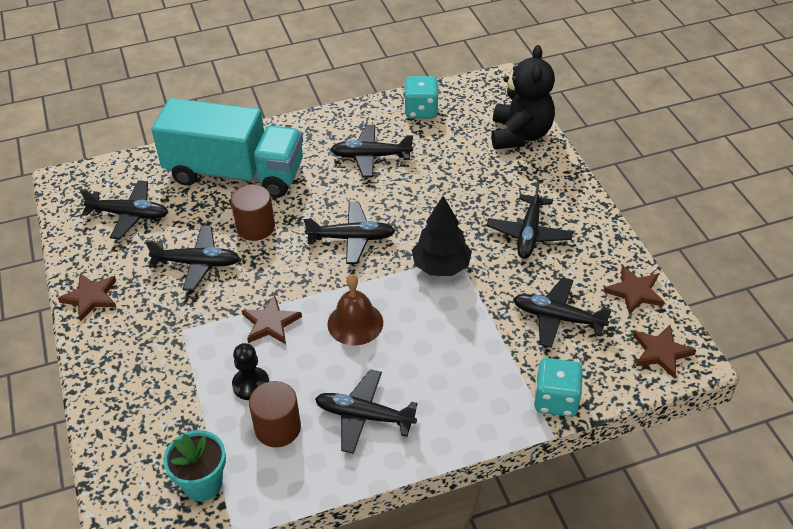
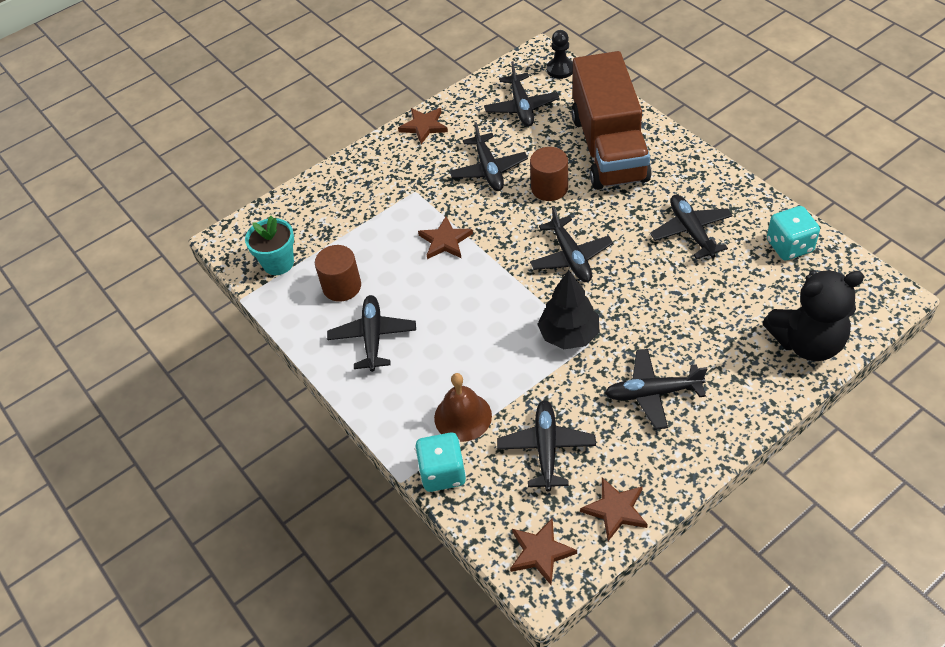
camera: 75 degrees right, 5 degrees up
(235, 173) = (609, 148): turquoise truck -> brown truck
(251, 385) = (377, 254): black pawn -> black pawn (560, 69)
(355, 323) = (470, 296): brown bell -> brown bell (463, 416)

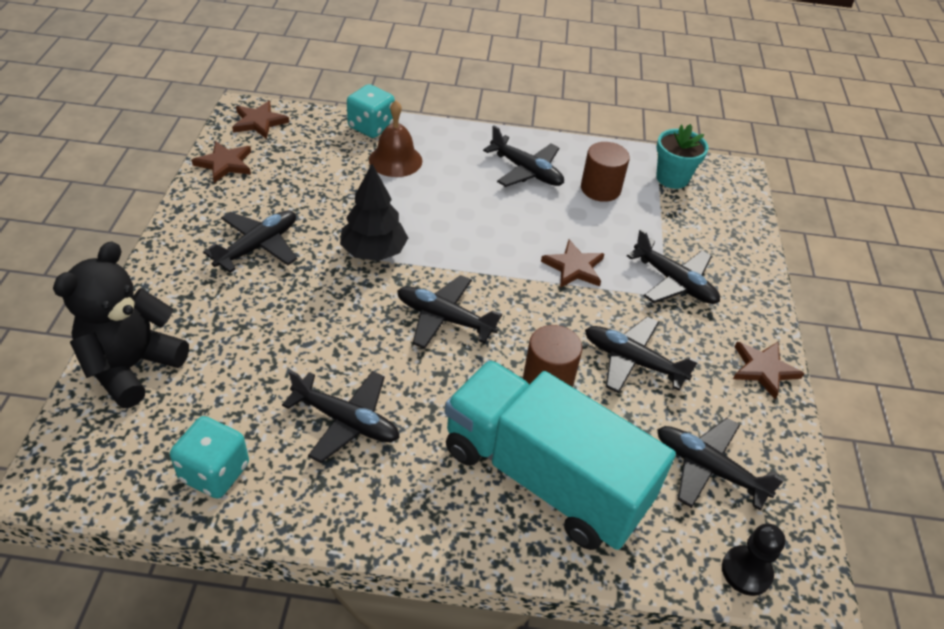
camera: 125 degrees right, 5 degrees down
(546, 448) = (311, 172): black plane -> black plane (674, 282)
(609, 148) = (544, 476): brown truck -> turquoise truck

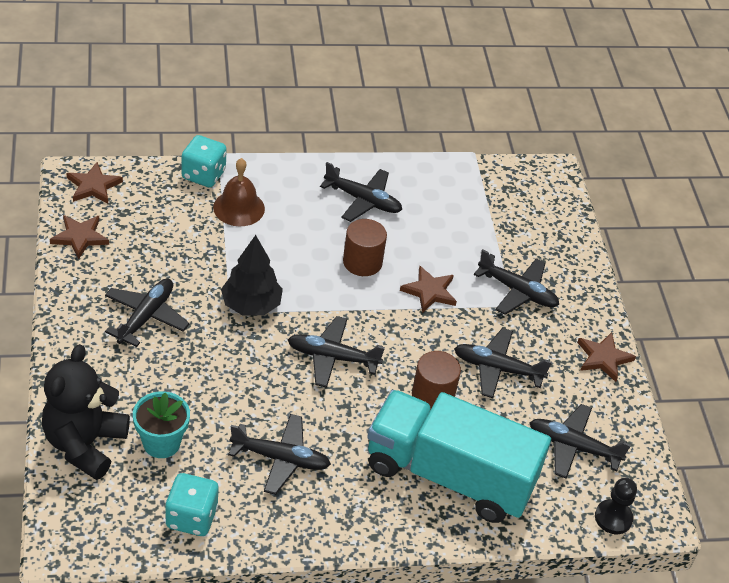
camera: 15 degrees left, 0 degrees up
(600, 189) = (434, 209): brown cylinder -> brown cylinder (362, 262)
(672, 178) = (496, 187): turquoise flower pot -> turquoise flower pot (161, 443)

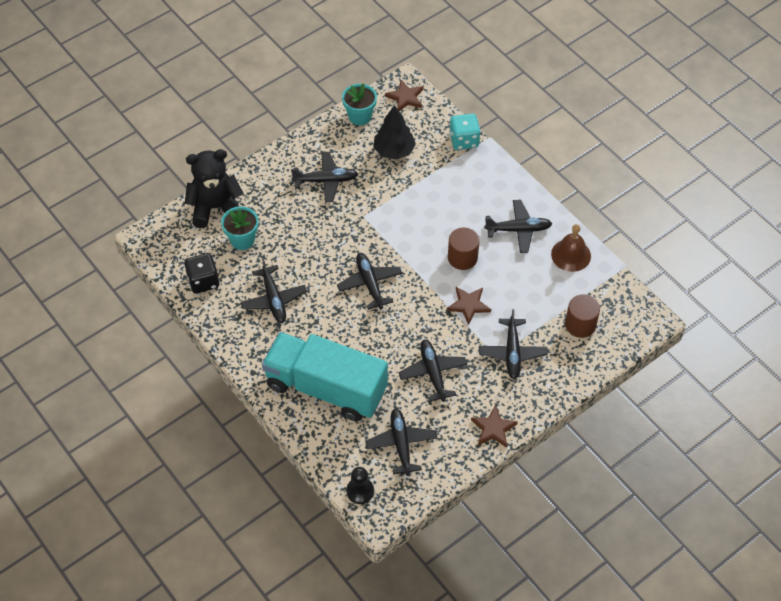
camera: 65 degrees right, 10 degrees up
(80, 237) = (360, 116): brown star -> turquoise flower pot
(191, 517) = (203, 281): turquoise dice -> black dice
(239, 208) = (452, 173): brown bell -> brown bell (571, 255)
(251, 305) = (377, 223): black tree -> black tree (394, 151)
(363, 200) = (518, 230): black plane -> black plane turned 90 degrees counterclockwise
(432, 396) = (381, 349): brown cylinder -> brown cylinder (580, 325)
(449, 475) = (326, 388): turquoise truck -> turquoise truck turned 60 degrees counterclockwise

